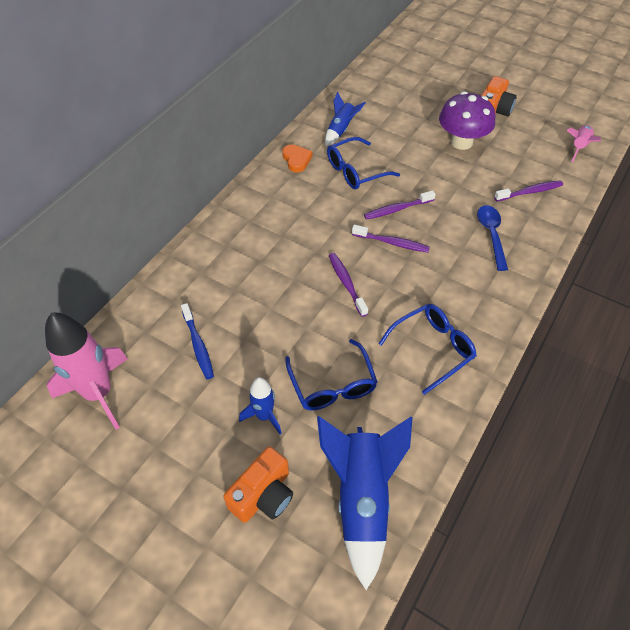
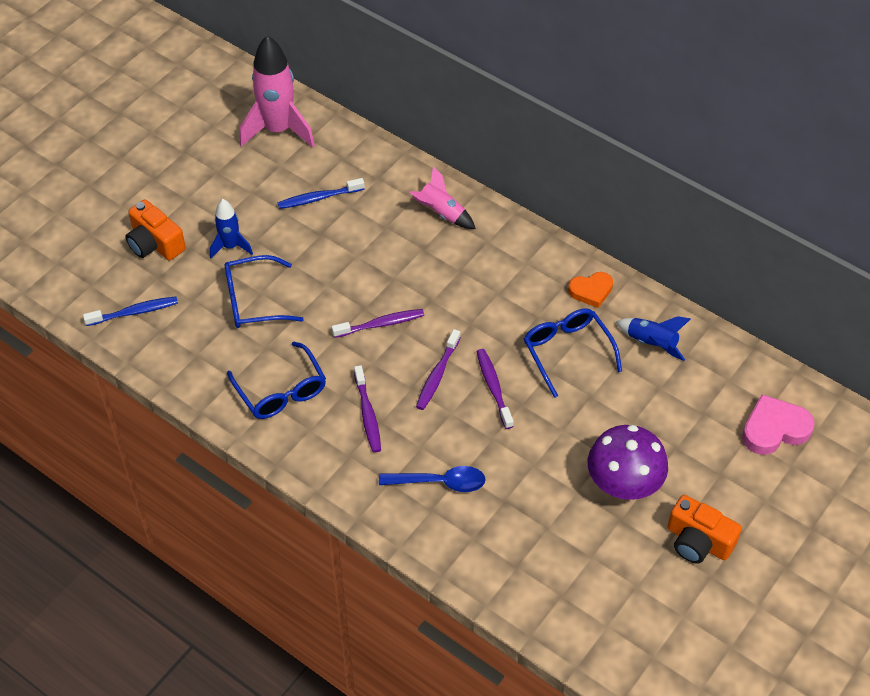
camera: 95 degrees right, 0 degrees up
(362, 498) = (134, 312): blue rocket -> blue toothbrush
(399, 79) = (774, 429): none -> pink heart
(530, 192) = (515, 547): purple toothbrush -> purple toothbrush (367, 414)
(579, 147) = (609, 639): pink rocket -> pink rocket (441, 213)

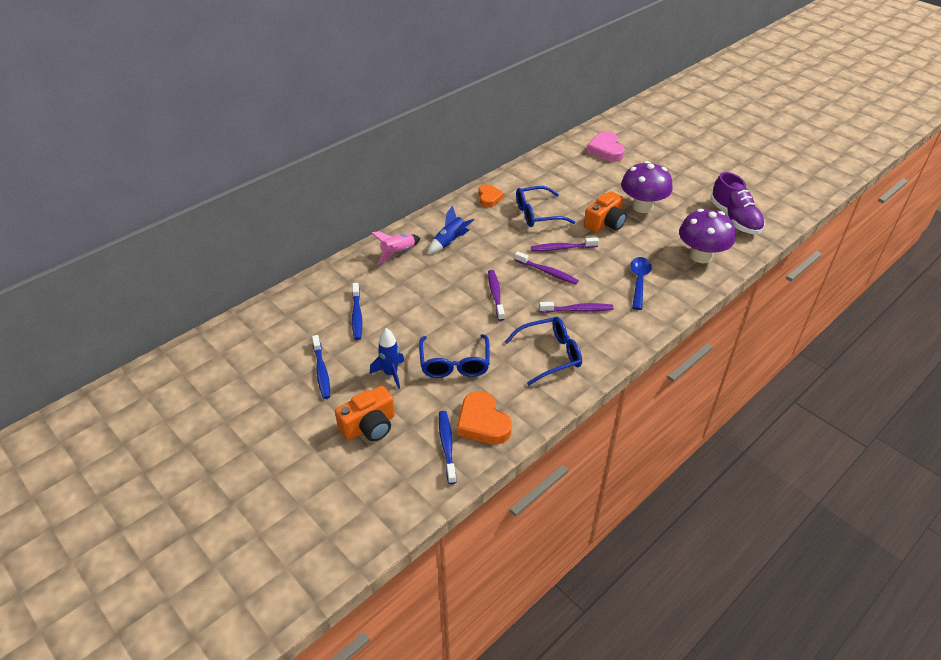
camera: 80 degrees left, 10 degrees down
(168, 338) = (482, 422): none -> orange heart
(227, 188) = (321, 371): none -> blue toothbrush
(278, 130) = (268, 333): pink rocket -> none
(516, 562) = (701, 256): none -> purple mushroom
(626, 614) = (734, 219): none -> purple shoe
(651, 343) = (537, 181): blue rocket -> blue rocket (450, 242)
(698, 541) = (682, 187): orange camera -> orange camera (605, 223)

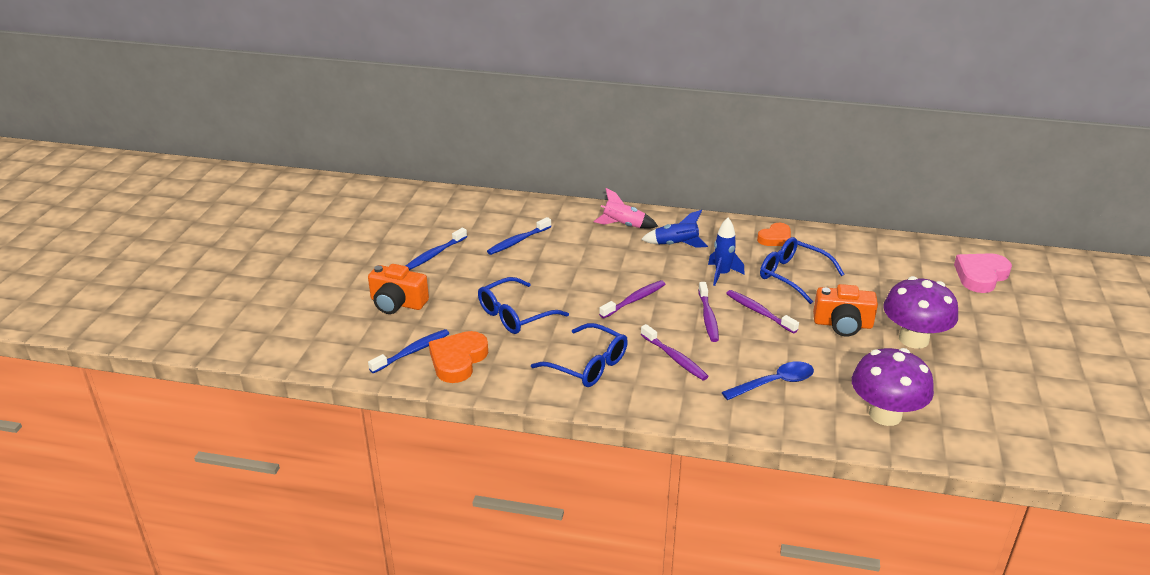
camera: 55 degrees right, 10 degrees down
(390, 374) = (467, 287): blue rocket -> blue rocket (722, 274)
(734, 219) = (1002, 419): purple shoe -> none

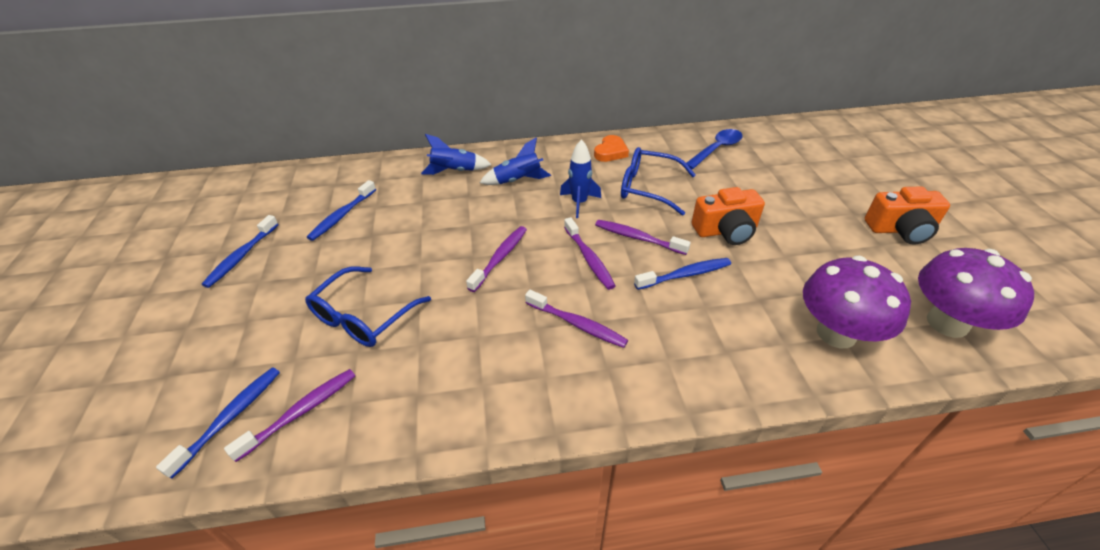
camera: 20 degrees left, 10 degrees up
(397, 303) = (198, 342): orange camera -> orange camera (900, 230)
(458, 360) = (301, 412): orange heart -> purple toothbrush
(588, 365) = (478, 366): blue glasses -> none
(623, 225) = (454, 171): pink rocket -> blue rocket
(774, 383) = (701, 326): blue spoon -> blue spoon (716, 149)
(783, 347) = (685, 275): none -> blue toothbrush
(913, 339) = (800, 230): purple mushroom -> purple mushroom (947, 323)
(980, 276) = (809, 148): pink heart -> none

